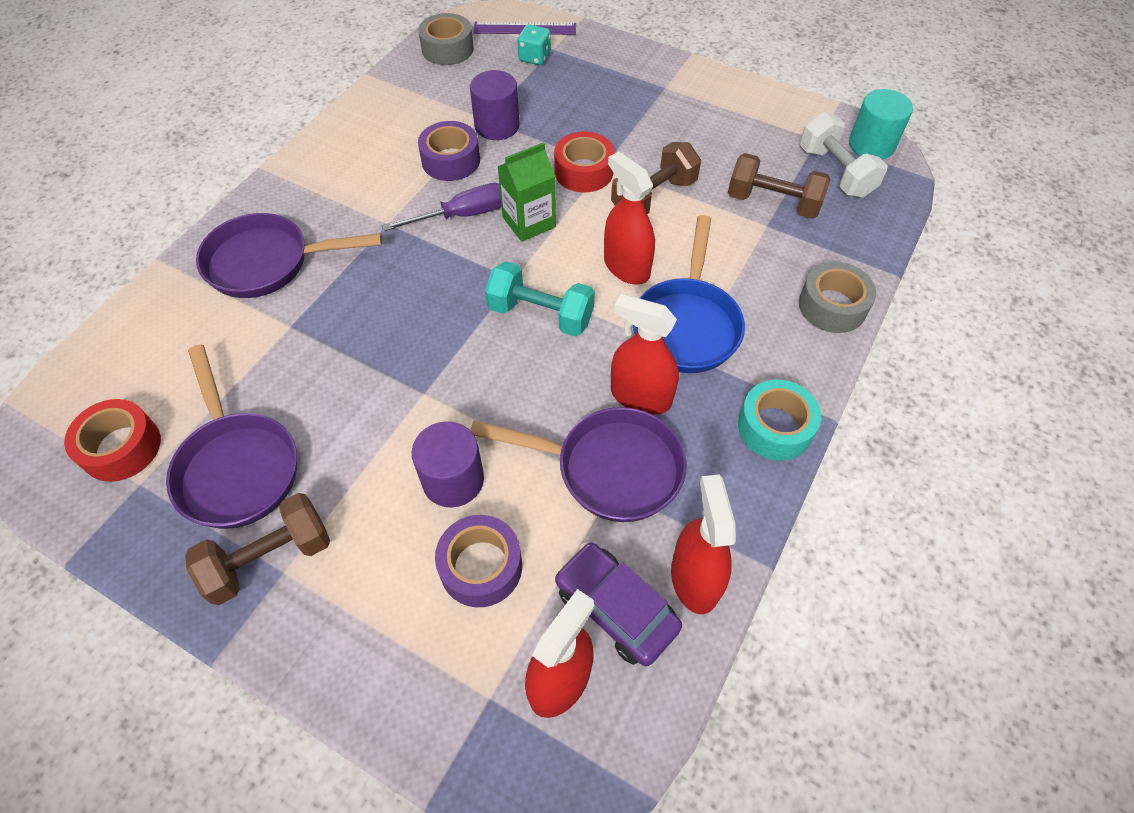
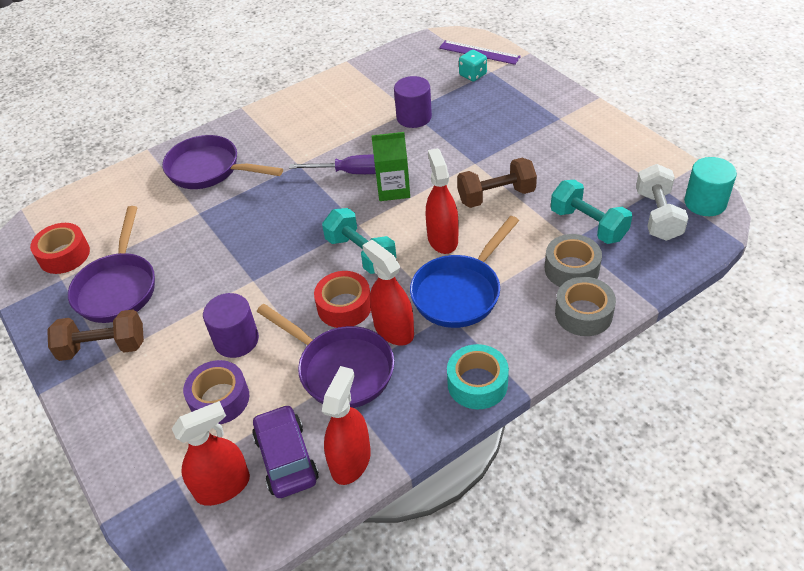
camera: 30 degrees right, 10 degrees down
(447, 49) = (413, 56): grey tape -> grey tape (571, 269)
(451, 160) = (366, 133): purple tape -> none
(583, 171) = (455, 164): red tape -> red tape (344, 306)
(773, 203) = (588, 225): brown dumbbell -> turquoise dumbbell

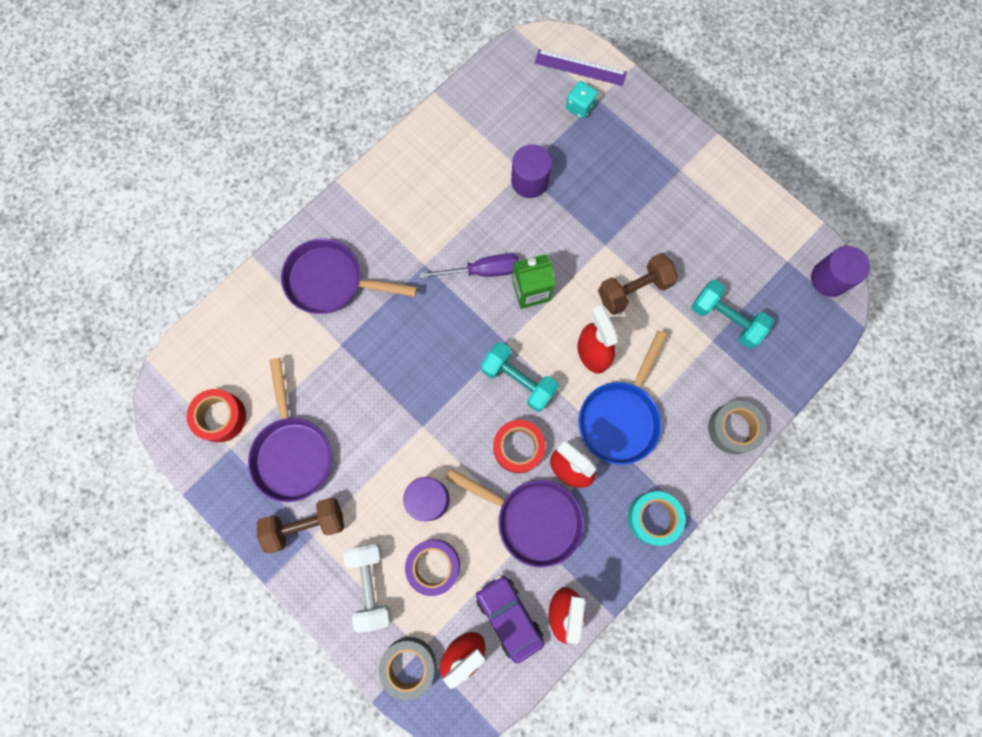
camera: 15 degrees left, 30 degrees up
(571, 269) = (717, 377): grey tape -> grey tape (409, 665)
(658, 215) = (788, 300): white dumbbell -> white dumbbell (371, 585)
(705, 203) = (829, 278): turquoise cylinder -> purple cylinder

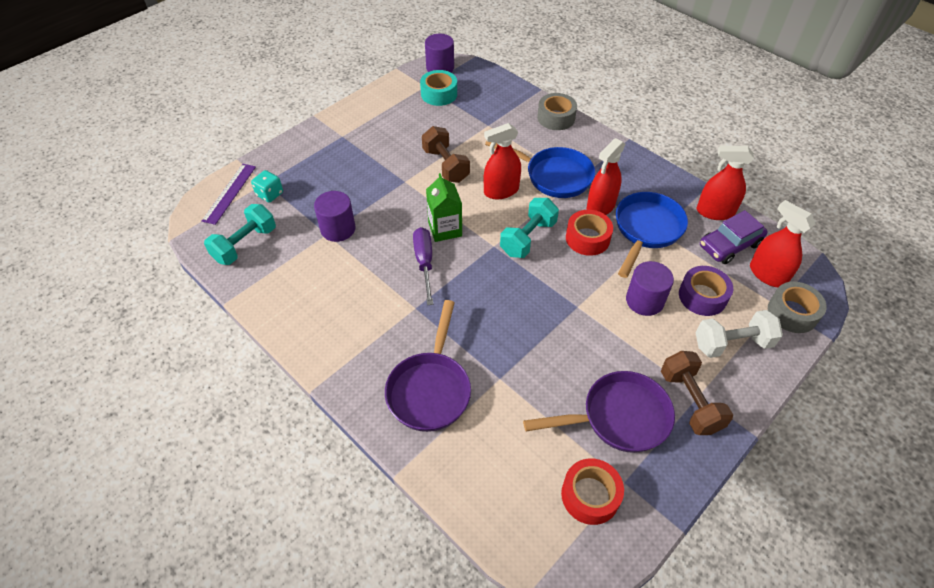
camera: 90 degrees left, 25 degrees down
(532, 519) = (646, 230): purple pan -> blue pan
(653, 518) = (630, 160): turquoise tape -> turquoise tape (439, 94)
(725, 319) = (471, 118): turquoise dumbbell -> turquoise dumbbell (245, 245)

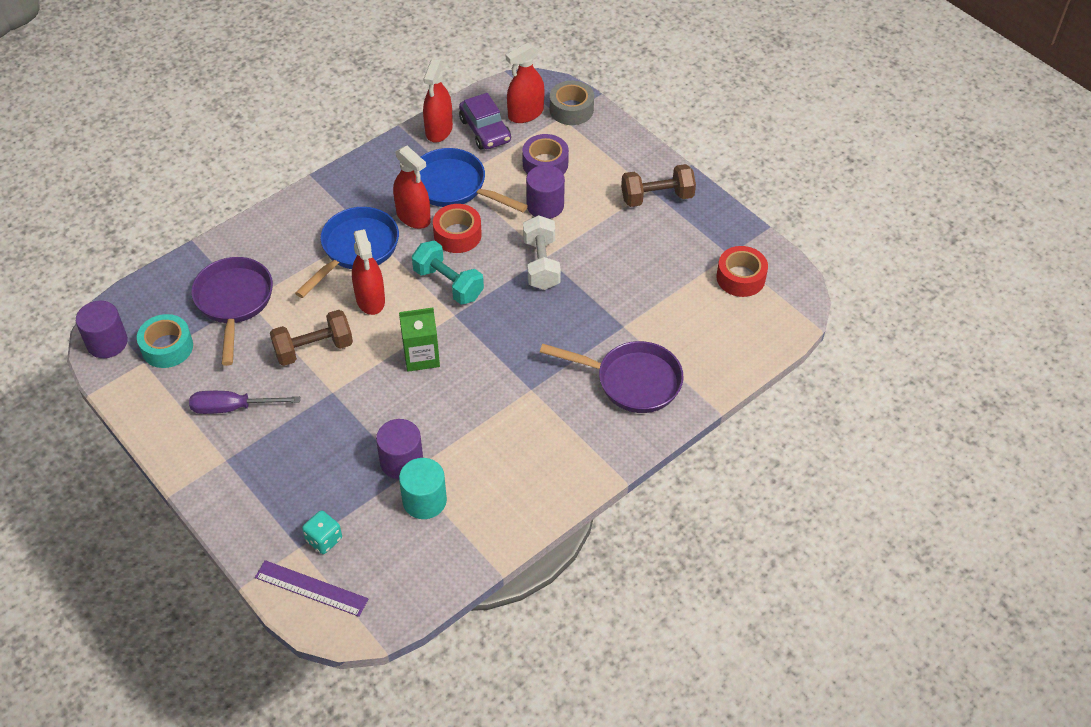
camera: 85 degrees left, 0 degrees up
(245, 245) = (410, 560): turquoise dumbbell -> none
(300, 247) = (424, 500): none -> turquoise cylinder
(424, 263) = (469, 378): purple screwdriver -> purple screwdriver (233, 408)
(556, 118) = (253, 233): grey tape -> none
(618, 417) = (670, 247): purple pan -> purple pan (234, 302)
(732, 343) = (600, 156): white dumbbell -> white dumbbell (541, 264)

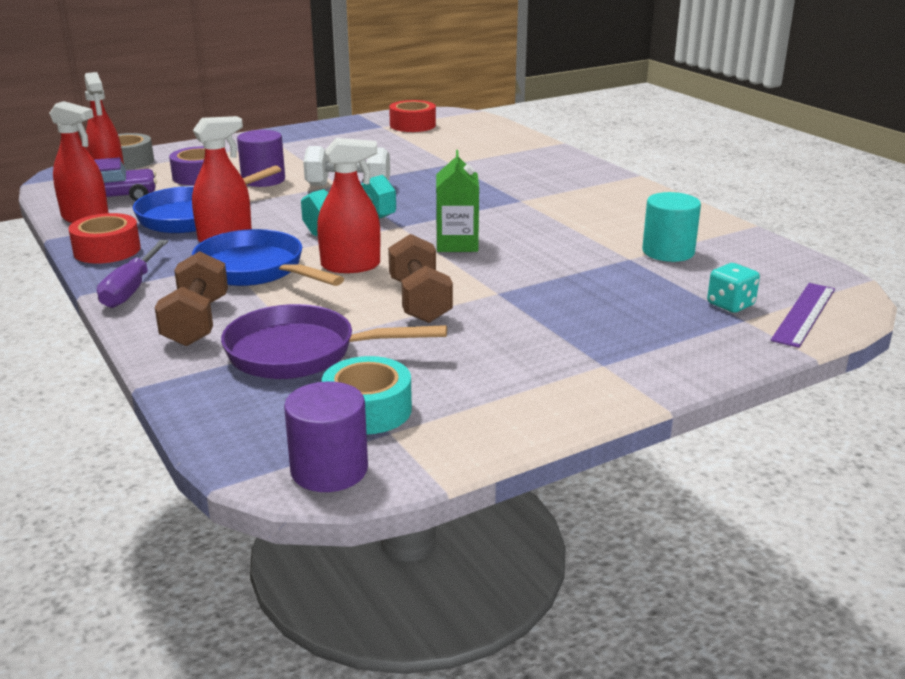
camera: 80 degrees left, 25 degrees down
(233, 408) = (509, 357): purple screwdriver -> purple screwdriver (132, 289)
(401, 461) = (612, 260): purple cylinder -> none
(457, 235) = (275, 218): red tape -> red tape (107, 250)
(632, 381) = (521, 165): purple pan -> none
(657, 197) = (290, 141): brown dumbbell -> brown dumbbell (196, 322)

